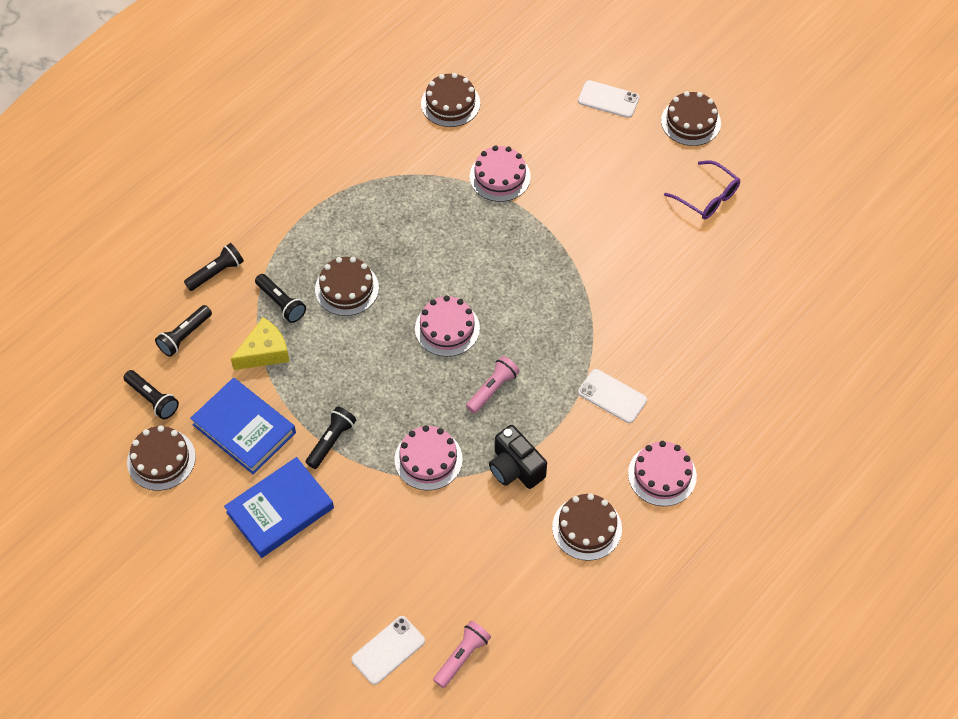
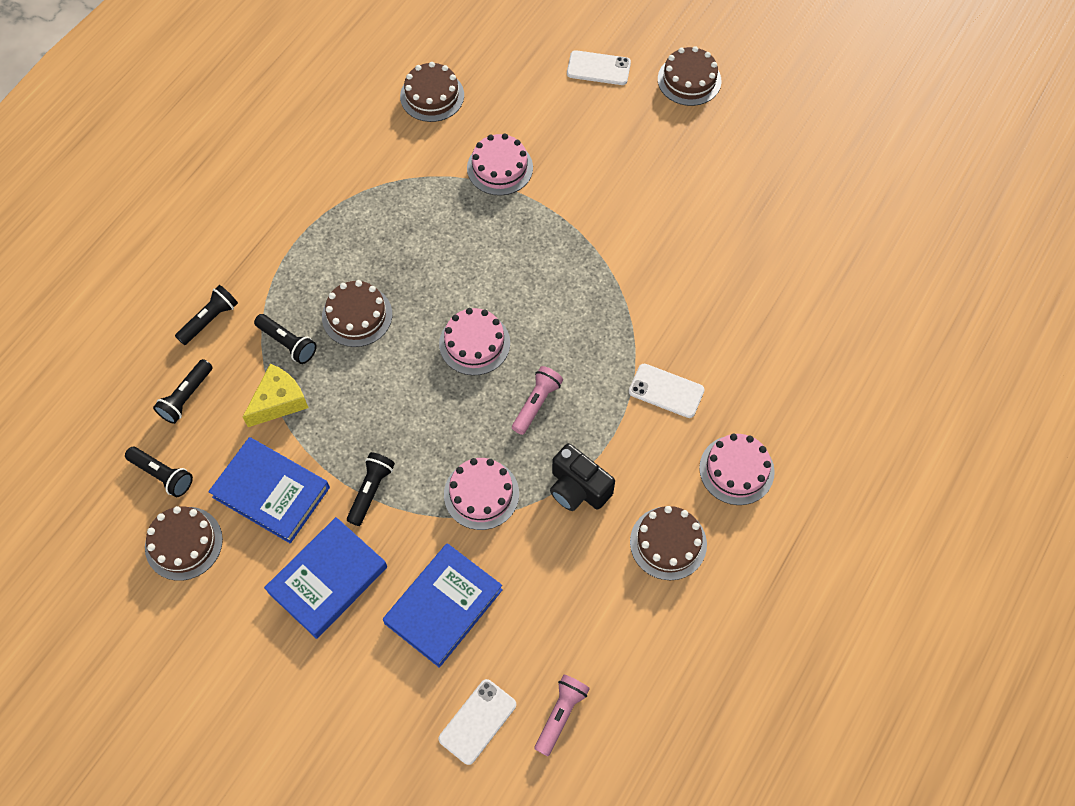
camera: 10 degrees left, 5 degrees up
(377, 549) = (443, 606): none -> blue book
(707, 197) = (722, 158): purple glasses -> none

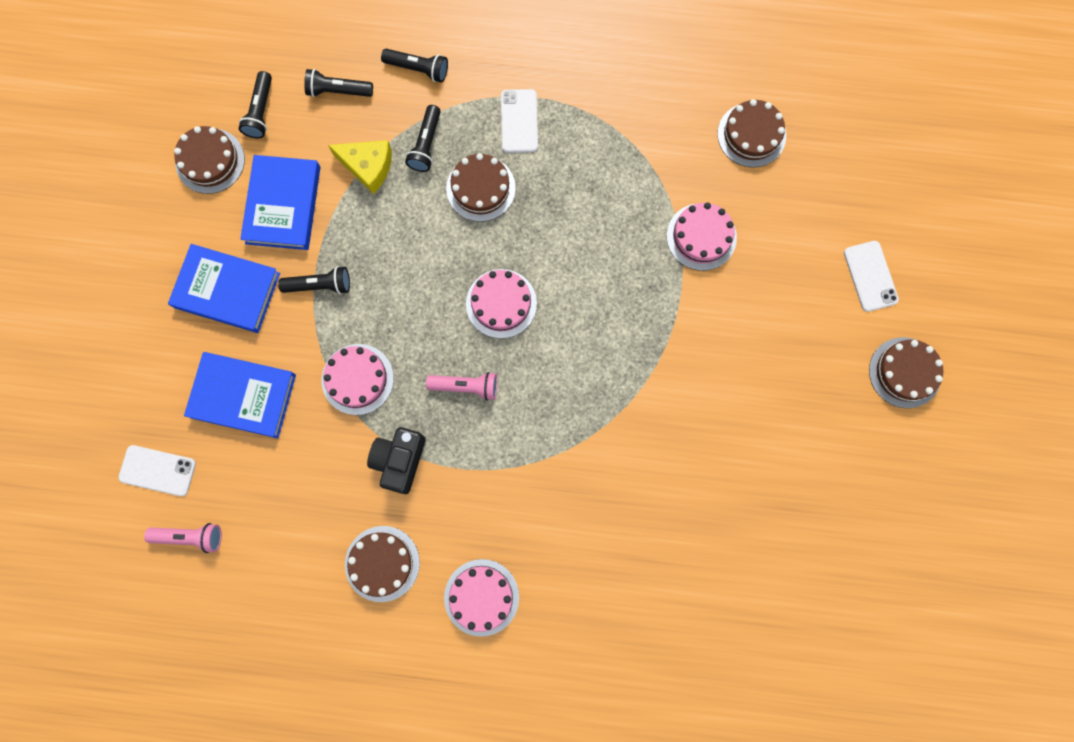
camera: 65 degrees right, 15 degrees up
(666, 391) = (533, 498): white phone -> white phone (519, 121)

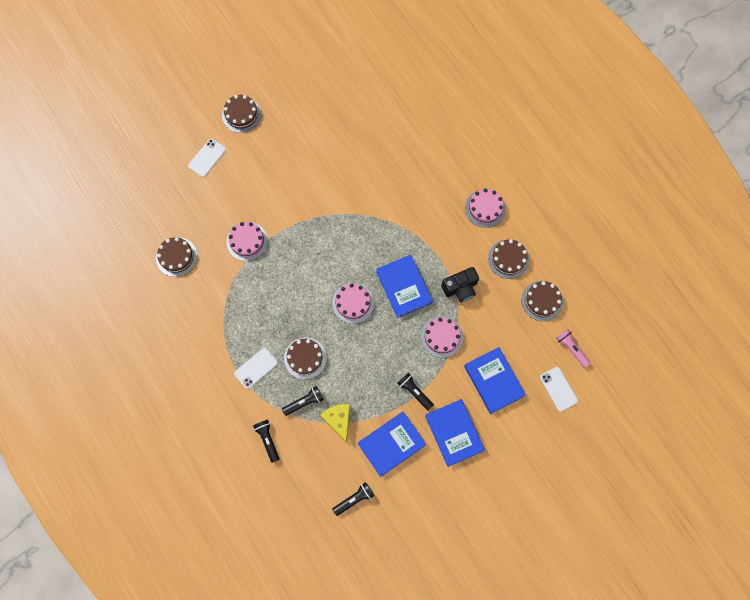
camera: 130 degrees left, 5 degrees down
(210, 161) = (400, 501): brown cake -> brown cake (542, 301)
(338, 91) = (311, 470): black flashlight -> none
(466, 386) = (404, 287): pink flashlight -> blue book

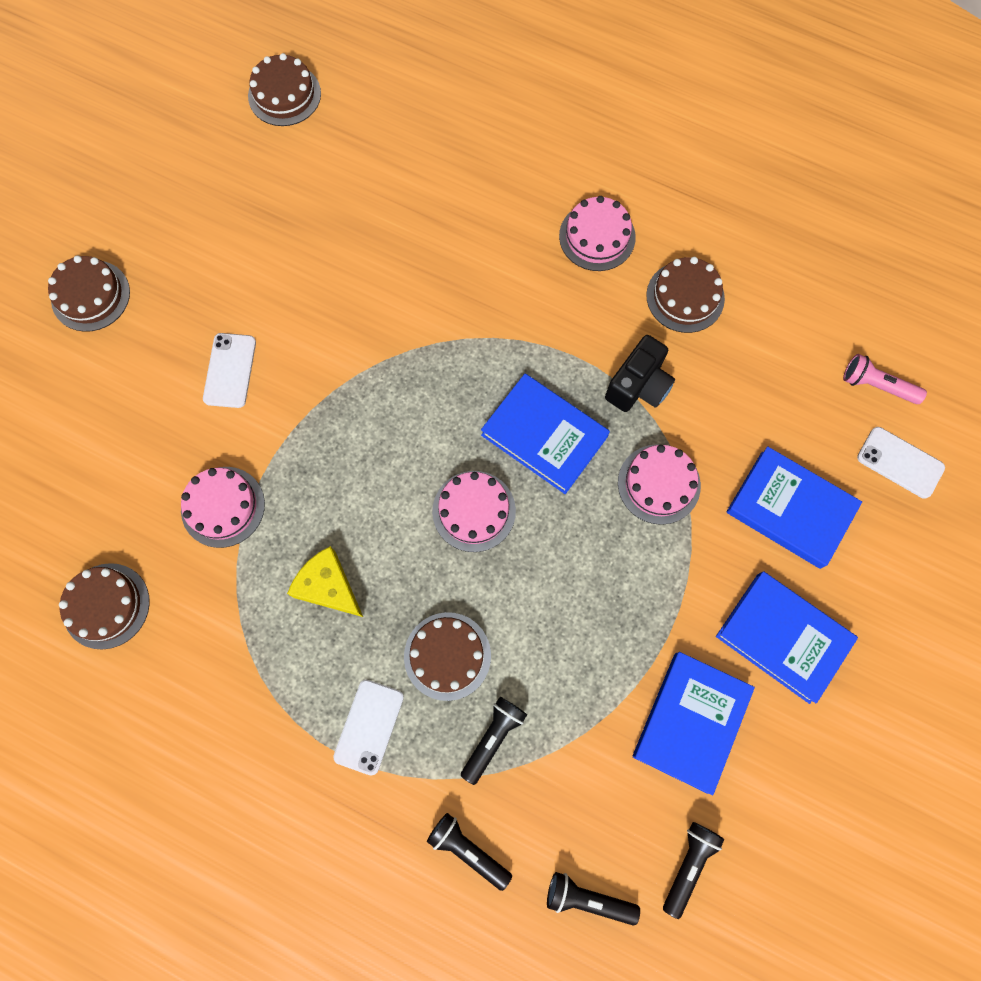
camera: 30 degrees left, 0 degrees up
(207, 158) = (68, 400): white phone -> white phone (230, 370)
(338, 420) = (573, 734): yellow cheese -> yellow cheese (328, 586)
(414, 392) = (672, 605): black flashlight -> black flashlight (588, 898)
(542, 301) = (780, 334): brown cake -> brown cake (284, 95)

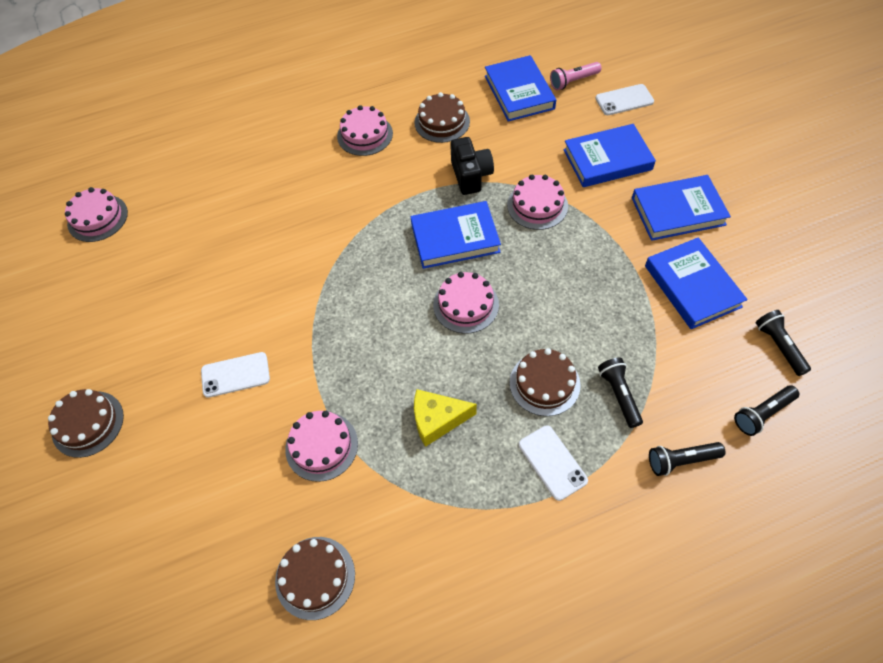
camera: 45 degrees left, 15 degrees down
(230, 370) = (235, 375): white phone -> white phone turned 60 degrees counterclockwise
(284, 95) = (97, 218): brown cake -> pink cake
(803, 340) = (519, 92): none -> blue book

